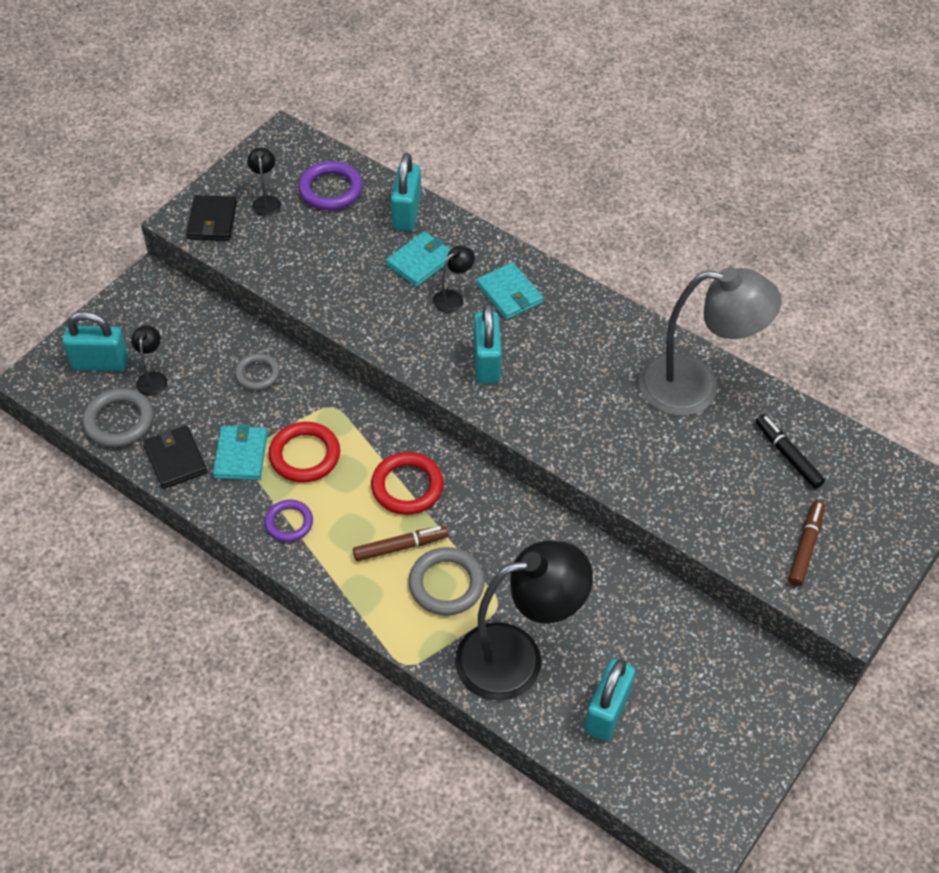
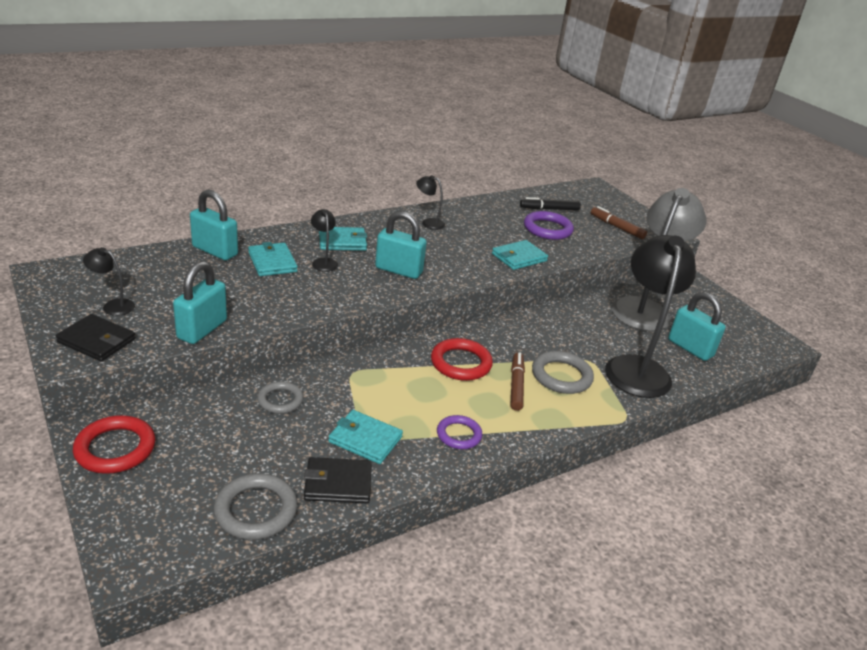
camera: 70 degrees left, 20 degrees down
(100, 363) = (163, 501): turquoise padlock -> turquoise padlock (202, 329)
(153, 378) = (221, 468): black lamp -> black lamp (428, 223)
(305, 455) = (393, 403): red ring -> red ring (115, 448)
(330, 189) = (143, 272): purple ring -> purple ring (547, 229)
(612, 460) = (519, 257): none -> turquoise wallet
(695, 387) = (479, 214): grey lamp -> grey lamp (644, 308)

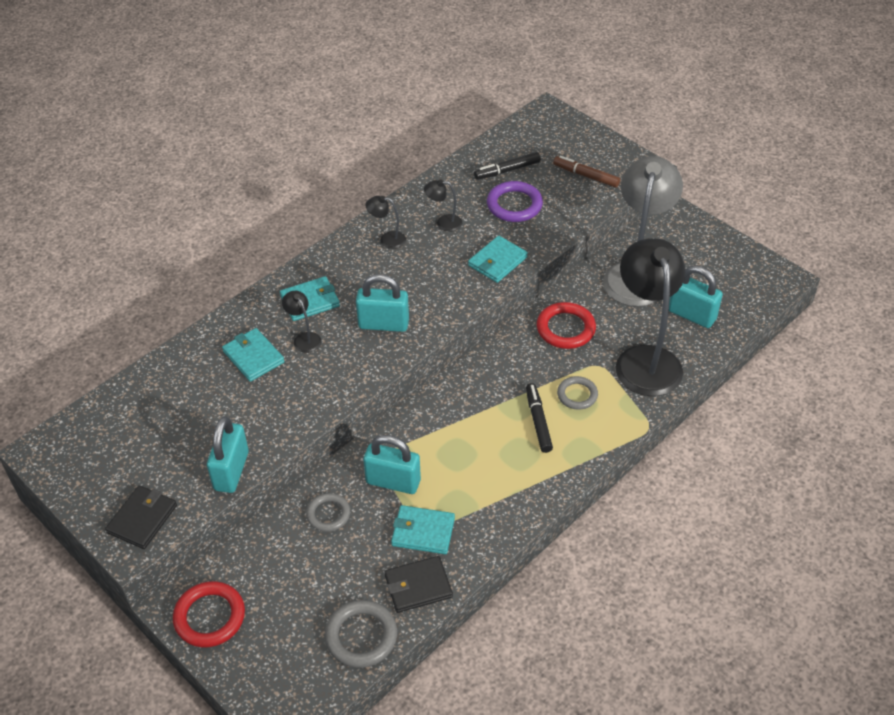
camera: 10 degrees left, 15 degrees up
(97, 341) = (142, 519): black wallet -> black wallet turned 75 degrees counterclockwise
(113, 305) = (131, 470): black lamp -> black lamp (443, 223)
(215, 251) = (188, 361): turquoise padlock -> turquoise padlock (393, 482)
(459, 435) = (504, 498): purple ring -> none
(461, 363) = (478, 411): red ring -> red ring (565, 328)
(516, 385) = (538, 421): brown marker -> black marker
(561, 376) = (577, 395): grey ring -> grey ring, size x0.66

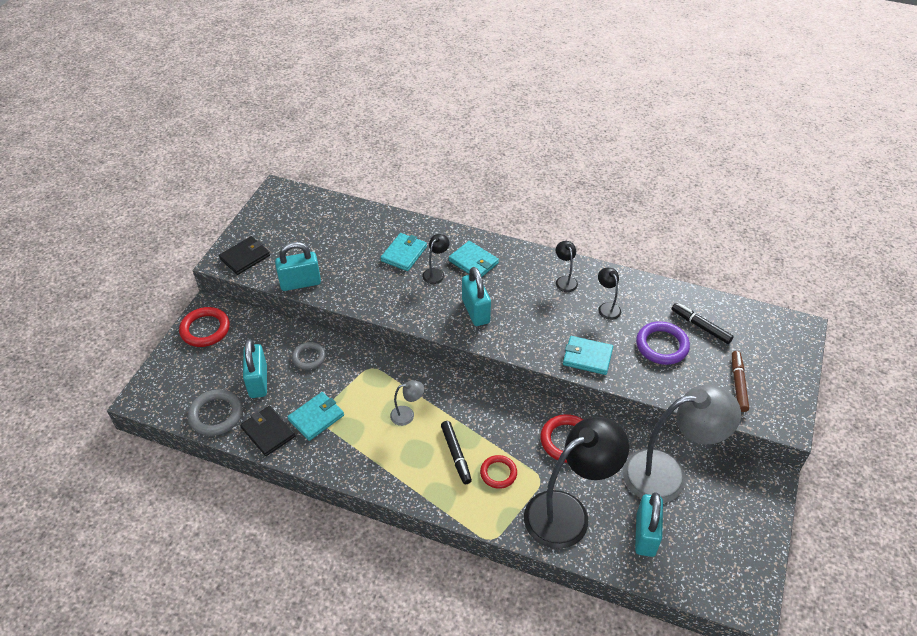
camera: 65 degrees right, 0 degrees up
(142, 519) = (245, 257): black wallet -> black wallet turned 45 degrees counterclockwise
(393, 482) = (353, 383): turquoise padlock -> turquoise padlock (258, 381)
(423, 531) = (316, 417): turquoise wallet -> turquoise wallet turned 60 degrees clockwise
(465, 445) = (407, 415): none -> grey lamp
(538, 421) = (456, 455): black marker -> black marker turned 105 degrees clockwise
(577, 395) = (498, 473): grey ring -> red ring

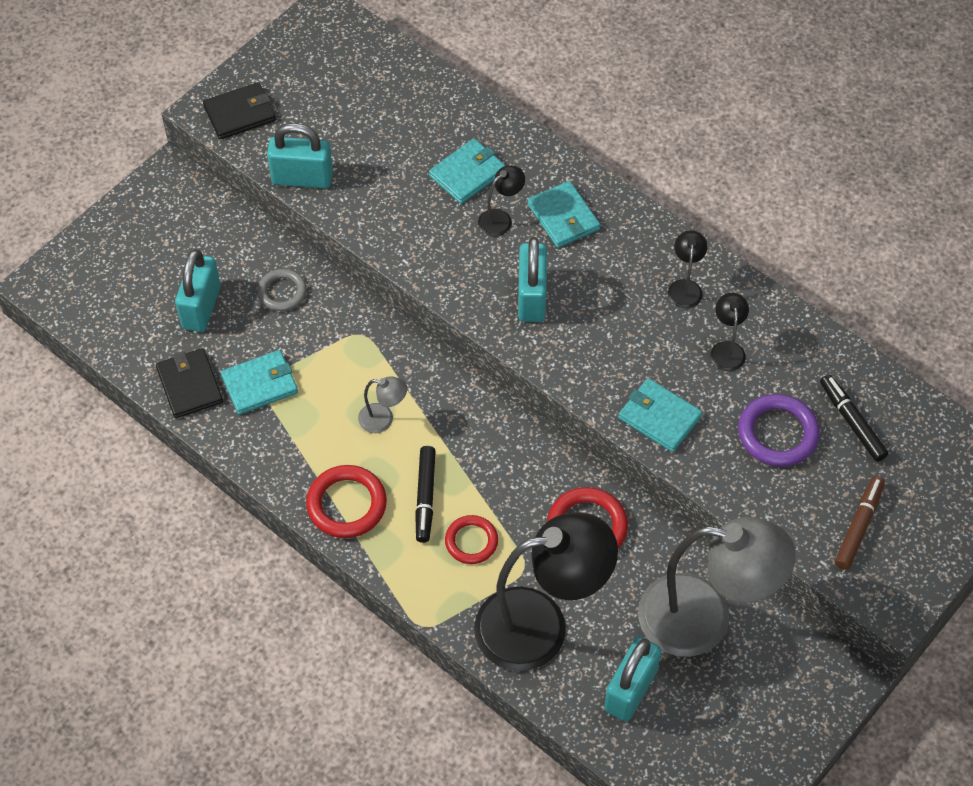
camera: 20 degrees right, 10 degrees up
(205, 329) = (156, 206): red ring -> red ring (346, 504)
(216, 415) = (130, 338): grey ring -> none

